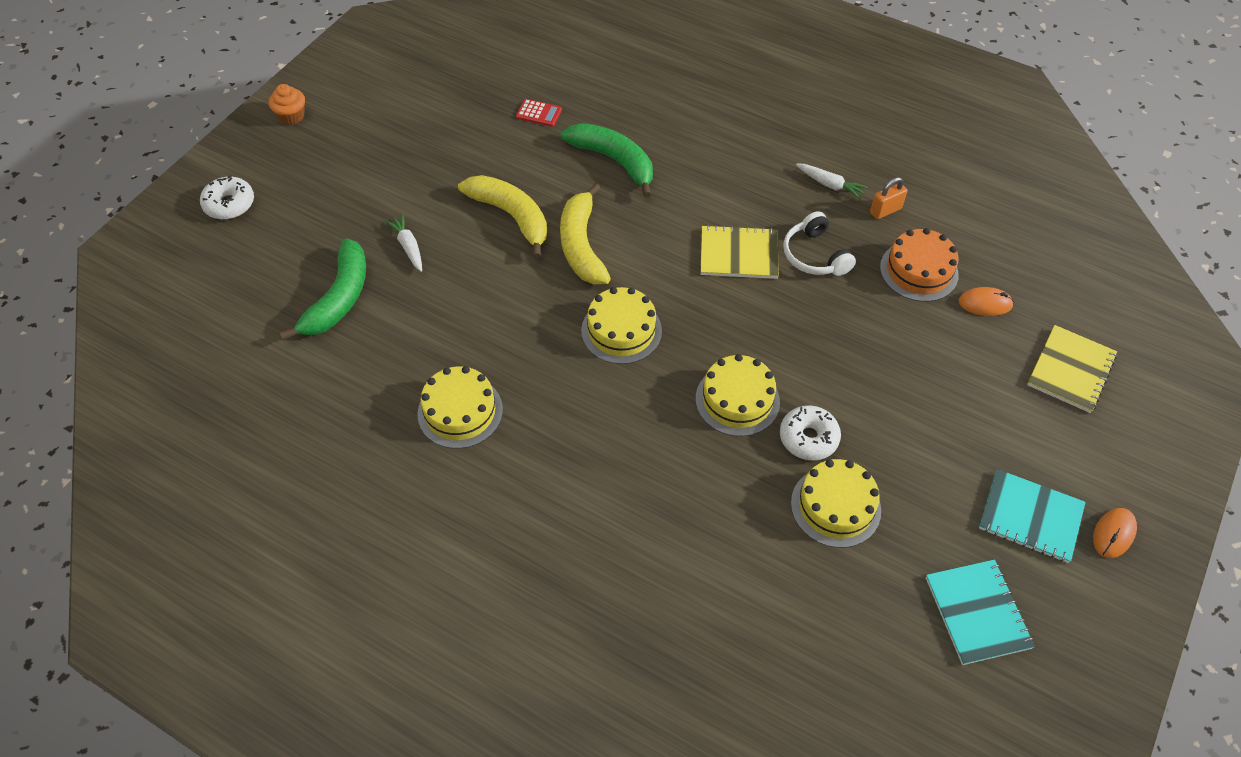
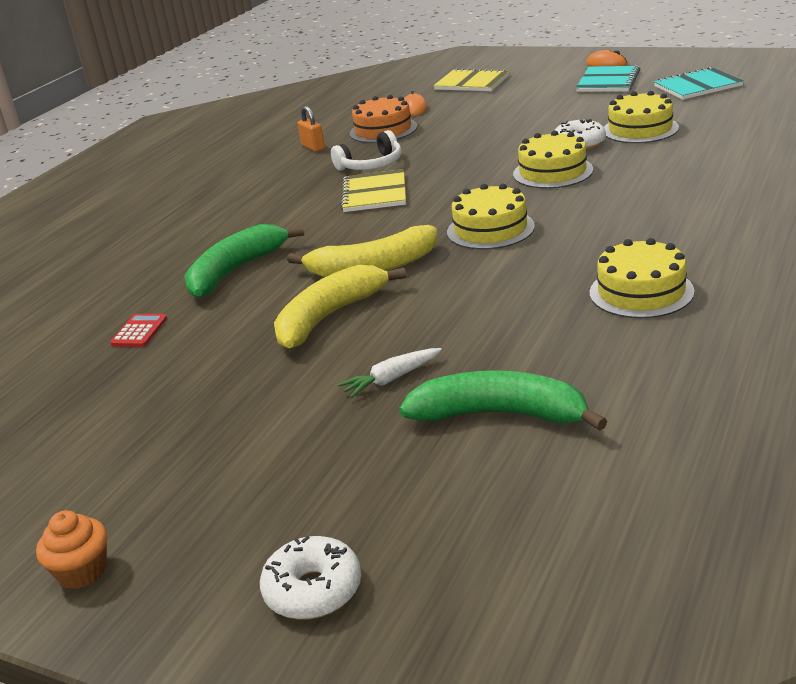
camera: 90 degrees left, 25 degrees down
(830, 185) = (279, 169): white carrot -> none

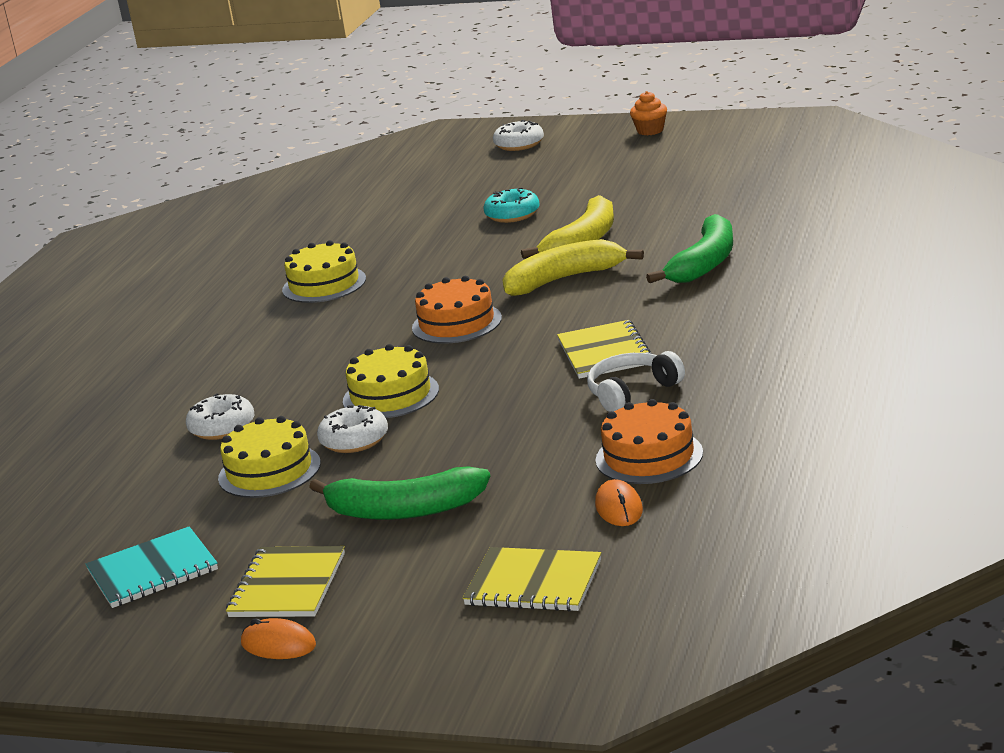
camera: 170 degrees right, 5 degrees down
(139, 331) = (749, 214): red calculator -> none
(313, 147) = (743, 418): orange padlock -> none
(391, 379) = (512, 215): white carrot -> turquoise donut
(490, 229) = (456, 323): yellow cake -> orange cake
(500, 415) = (432, 209): green banana -> green banana (404, 510)
(608, 81) = (288, 585): turquoise notebook -> yellow notebook
(693, 156) = (222, 427): none -> white donut

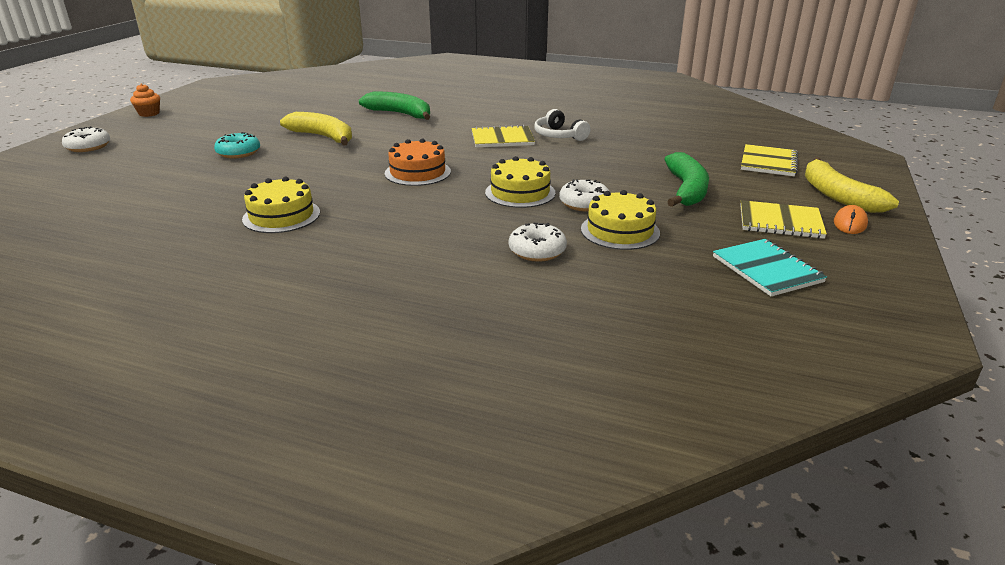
camera: 90 degrees left, 5 degrees up
(564, 279) = (380, 143): yellow banana -> yellow banana (837, 196)
(619, 508) = (691, 143): orange mouse -> none
(649, 456) = (637, 136): orange cake -> none

